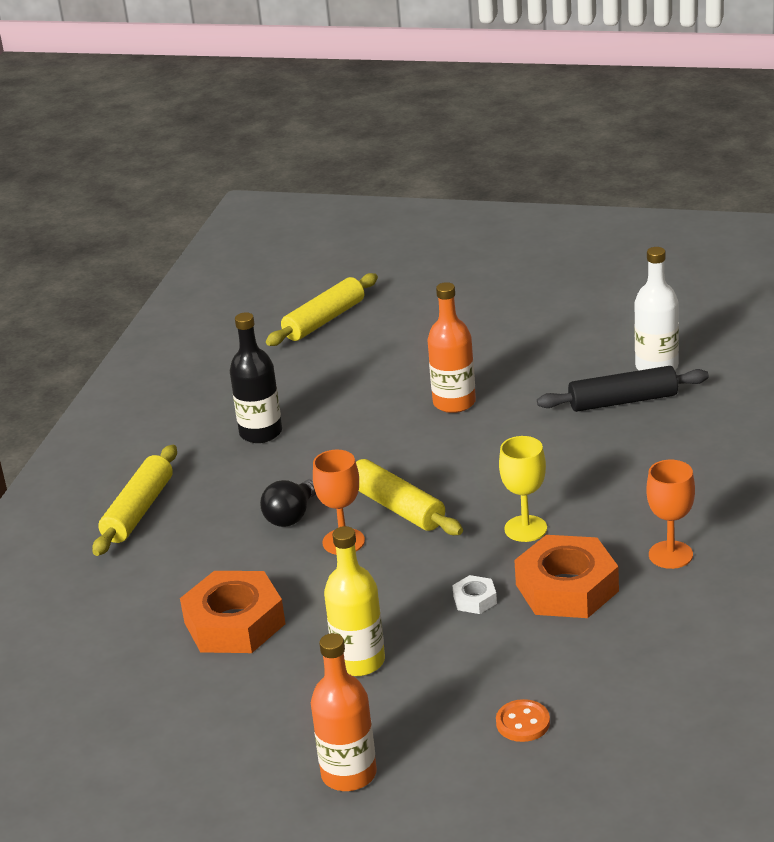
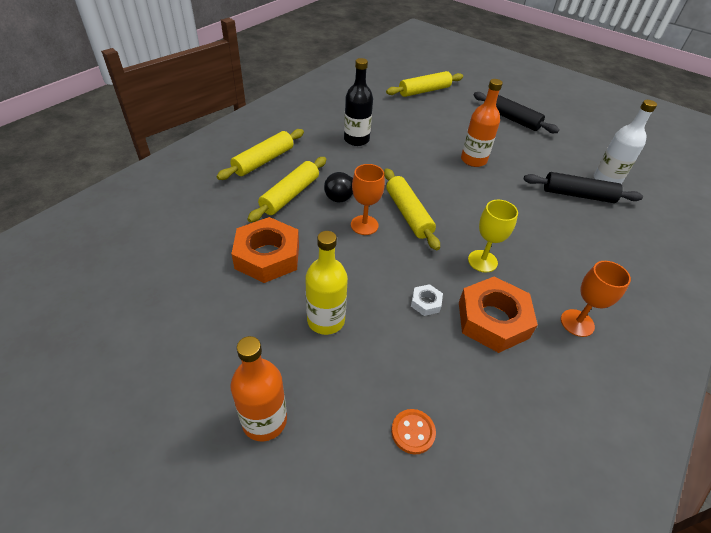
camera: 15 degrees right, 15 degrees up
(212, 541) = (290, 195): none -> yellow rolling pin
(485, 320) = (512, 119): none -> black rolling pin

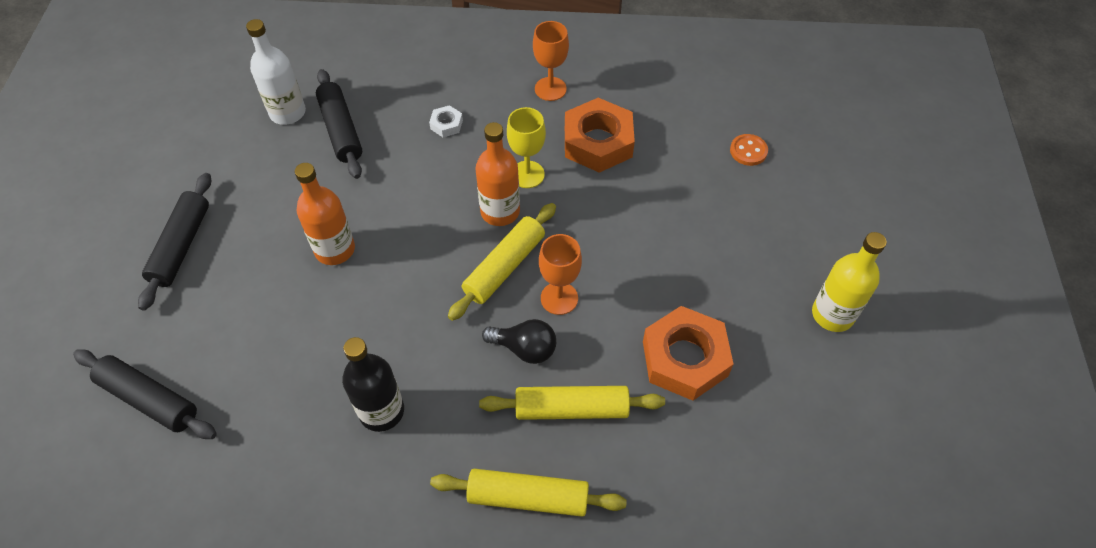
camera: 120 degrees left, 10 degrees up
(264, 420) = (830, 241): orange bottle -> orange bottle (500, 211)
(326, 320) = (711, 257): yellow bottle -> yellow bottle (832, 314)
(424, 91) = (149, 399): yellow rolling pin -> black rolling pin
(426, 303) = (621, 195): white nut -> white nut (446, 124)

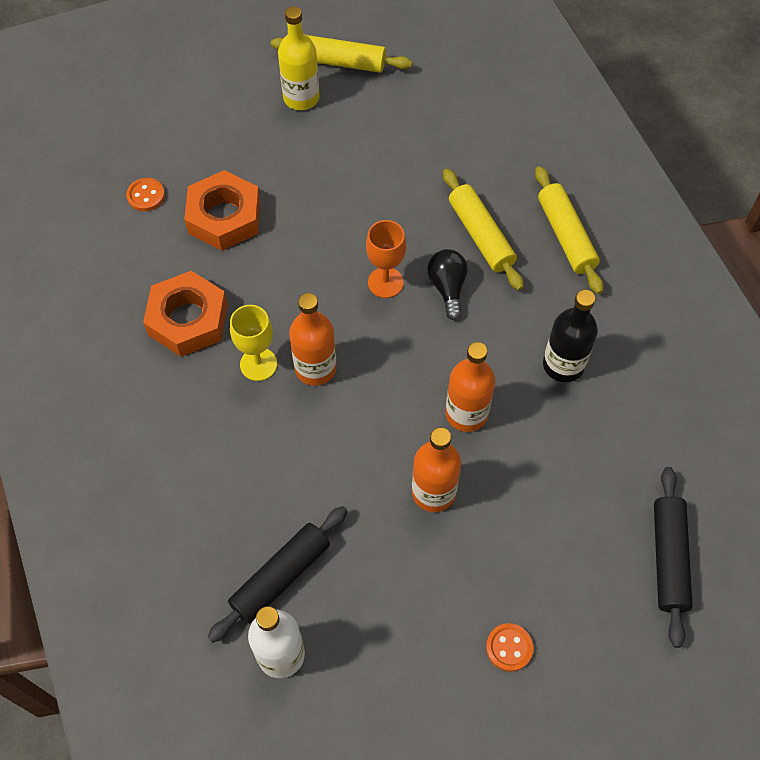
camera: 115 degrees left, 5 degrees up
(181, 246) = (509, 648): black rolling pin -> orange button
(386, 305) = (466, 413): none -> orange bottle
(446, 124) = (224, 470): white nut -> none
(504, 267) = (376, 337): yellow rolling pin -> yellow rolling pin (341, 62)
(550, 89) = (129, 392): orange goblet -> none
(684, 358) = (394, 178): orange nut -> orange nut (224, 217)

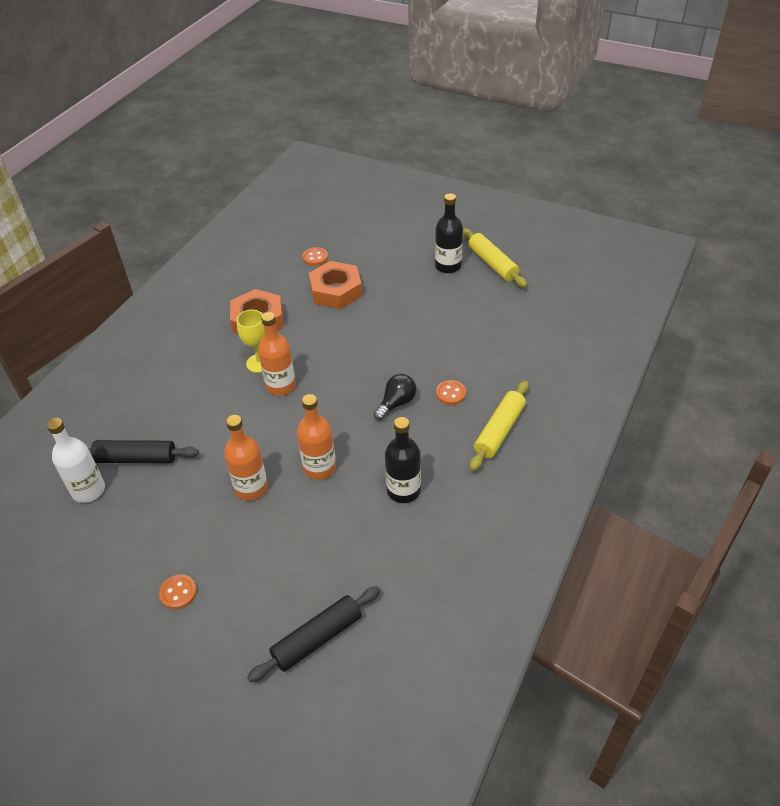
camera: 50 degrees right, 15 degrees down
(301, 98) = (448, 266): yellow bottle -> black bottle
(385, 282) = (369, 376): orange goblet -> none
(481, 235) = (450, 393): yellow rolling pin -> orange button

